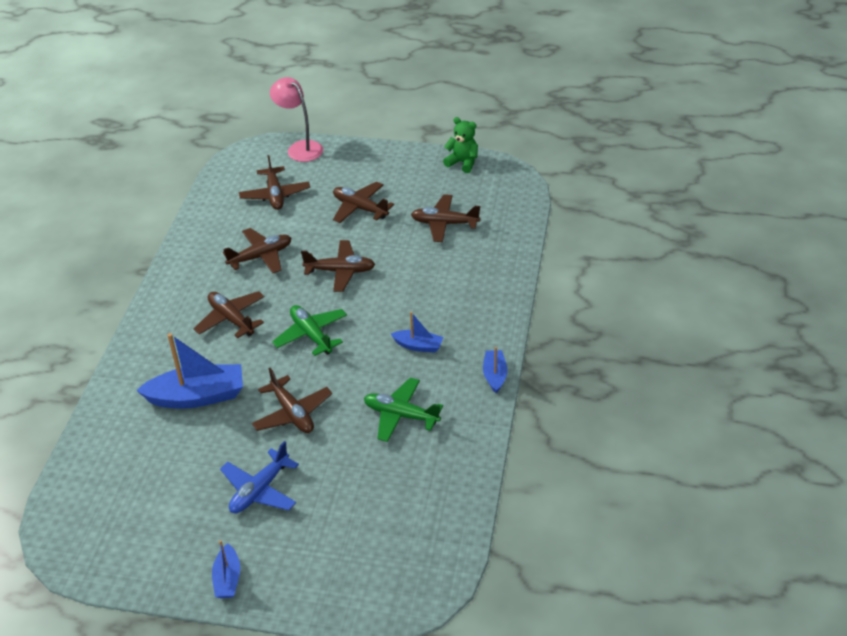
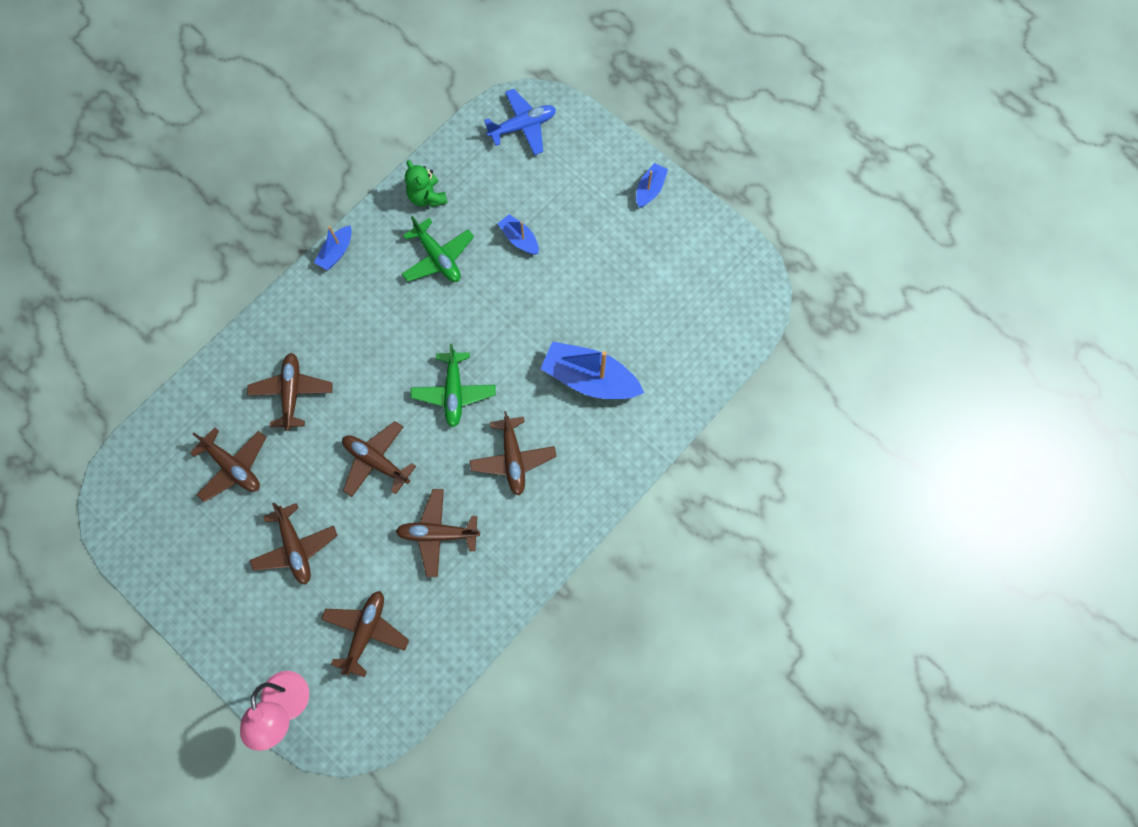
camera: 150 degrees left, 30 degrees up
(260, 490) = (588, 251): blue plane -> blue plane (522, 126)
(292, 413) = (521, 312): brown plane -> brown plane (292, 393)
(418, 346) = (373, 322): blue boat -> blue boat (519, 239)
(462, 163) = (140, 555): green teddy bear -> green teddy bear (427, 197)

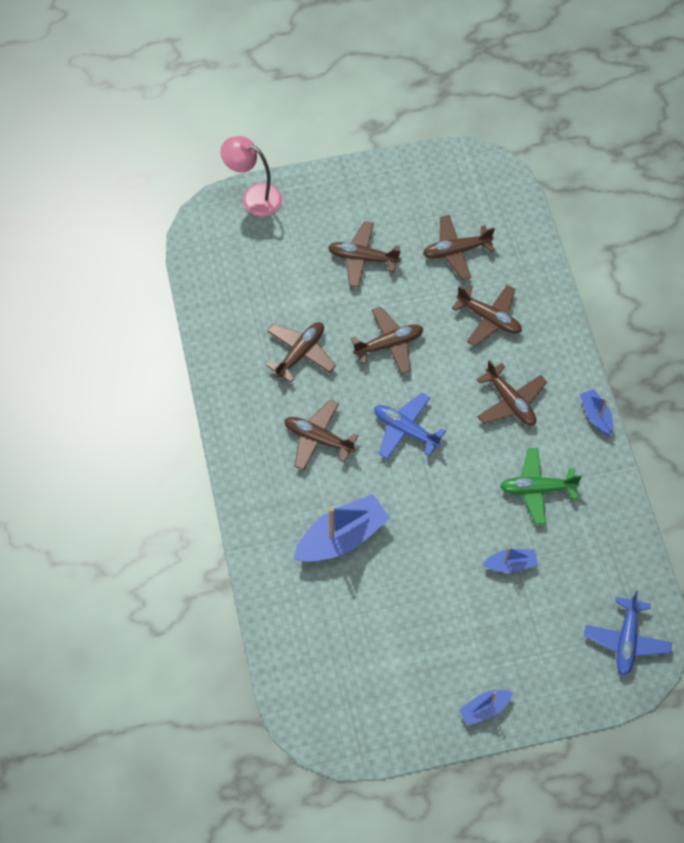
camera: 125 degrees right, 10 degrees down
(366, 632) = (266, 269): brown plane -> brown plane (510, 401)
(427, 197) = (604, 515): green teddy bear -> none
(454, 392) = (405, 430): green plane -> blue plane
(650, 189) = (484, 709): blue boat -> blue boat turned 90 degrees clockwise

